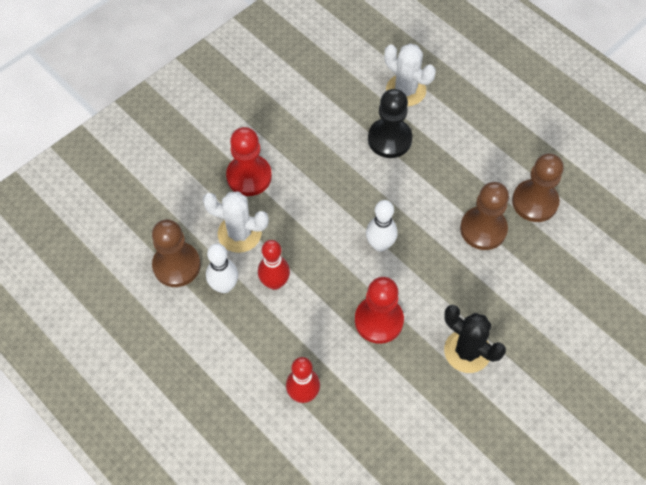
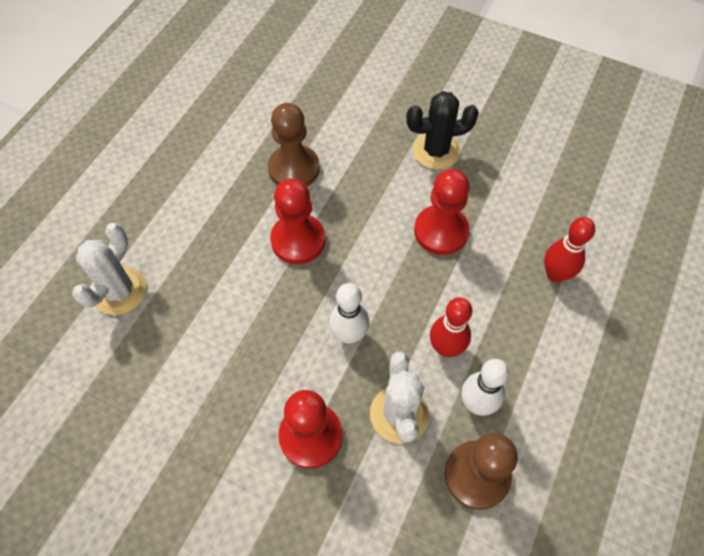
camera: 110 degrees left, 0 degrees up
(380, 244) = (350, 256): white bowling pin -> white bowling pin (349, 335)
(389, 139) = (201, 288): black pawn -> none
(408, 212) = (298, 240): none -> red pawn
(467, 351) = (436, 151): black cactus -> black cactus turned 60 degrees clockwise
(535, 202) = (244, 134): brown pawn -> none

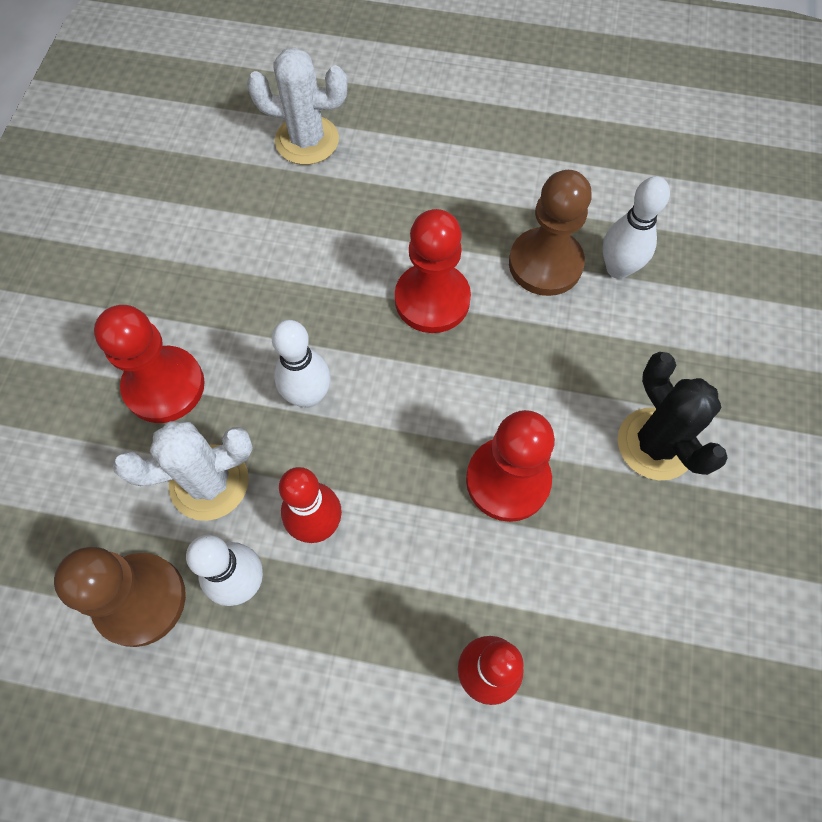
camera: 75 degrees right, 5 degrees up
(312, 132) = (618, 268): none -> white bowling pin

